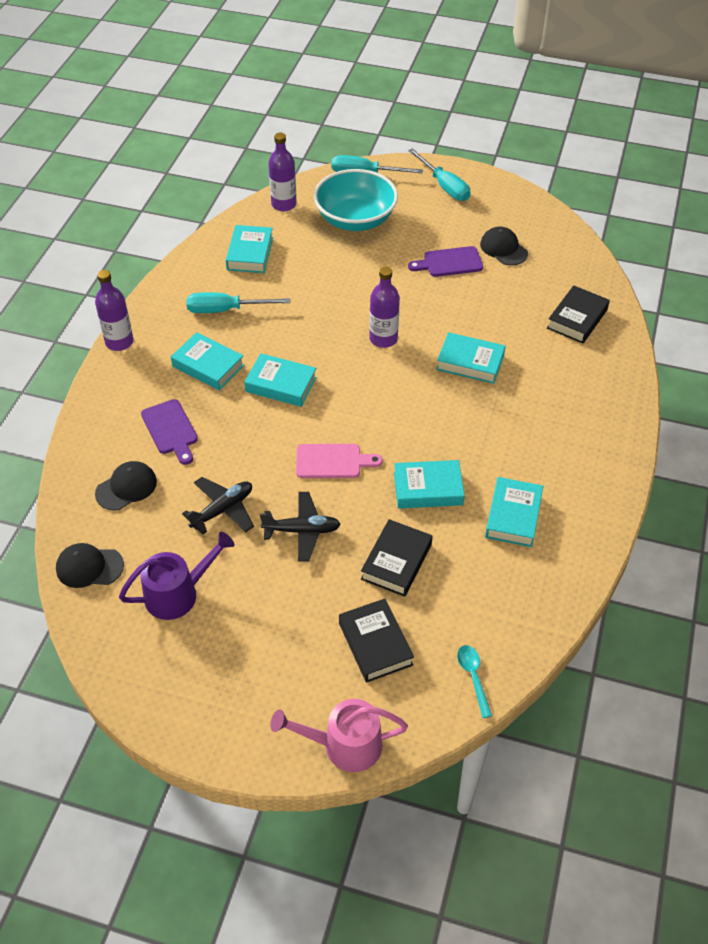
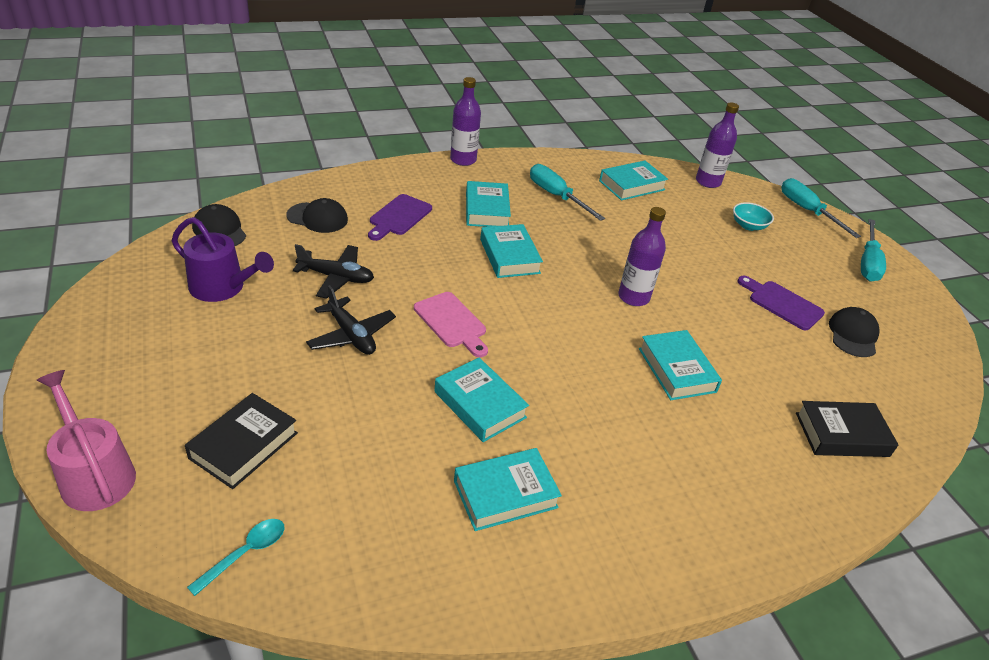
camera: 50 degrees right, 10 degrees down
(355, 219) = (748, 226): turquoise bowl -> turquoise bowl, size x0.44
(396, 562) = (364, 418): black book -> none

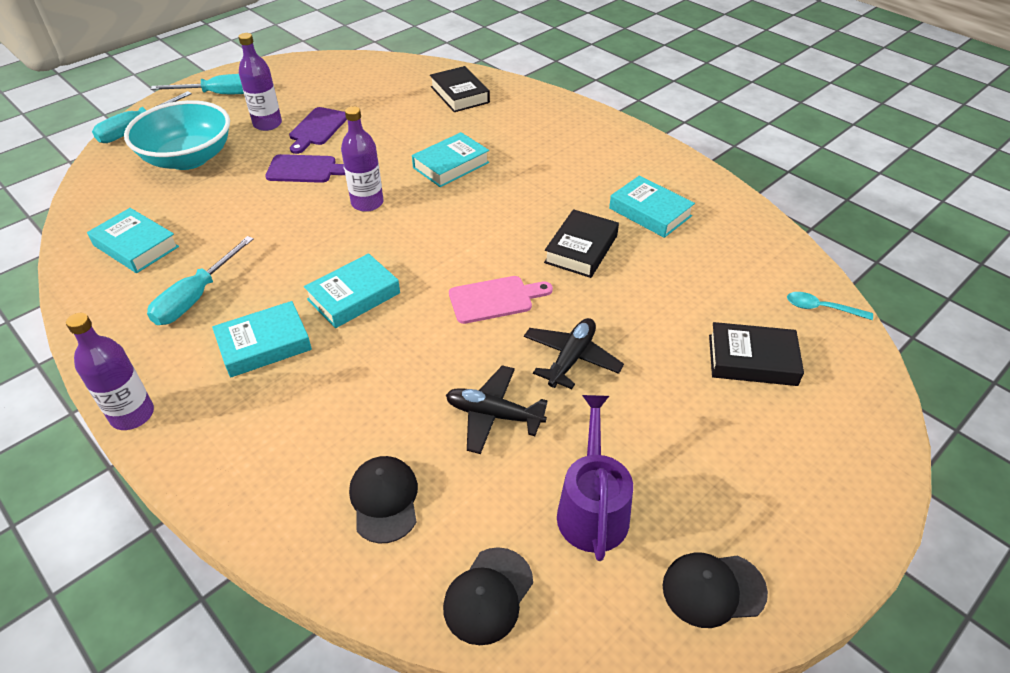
camera: 110 degrees left, 5 degrees up
(94, 474) = (872, 434): pink watering can -> none
(336, 277) = (493, 415): black plane -> black plane turned 60 degrees counterclockwise
(399, 217) = (330, 417): purple cutting board -> purple cutting board (305, 169)
(452, 322) = (495, 299): pink cutting board -> pink cutting board turned 45 degrees clockwise
(480, 404) = (581, 249): turquoise book -> black book
(708, 182) = (99, 195): purple bottle -> purple bottle (267, 124)
(748, 226) = (188, 158): turquoise bowl -> turquoise bowl, size x2.25
(853, 335) = (337, 96): black cap -> black cap (713, 589)

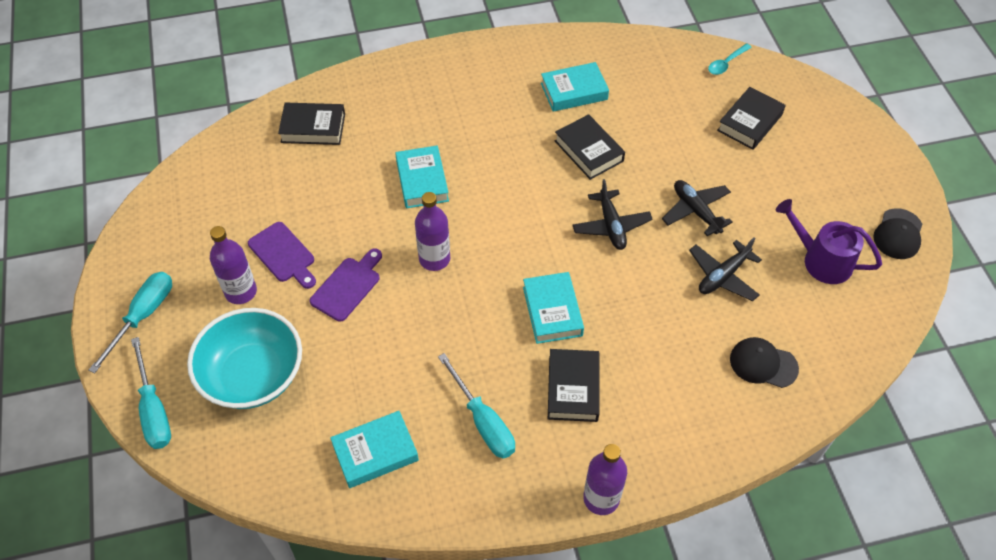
camera: 60 degrees left, 10 degrees up
(264, 344) = (573, 388): turquoise book -> black book
(488, 595) = (857, 338): black cap -> none
(495, 299) = (611, 226): pink cutting board -> black plane

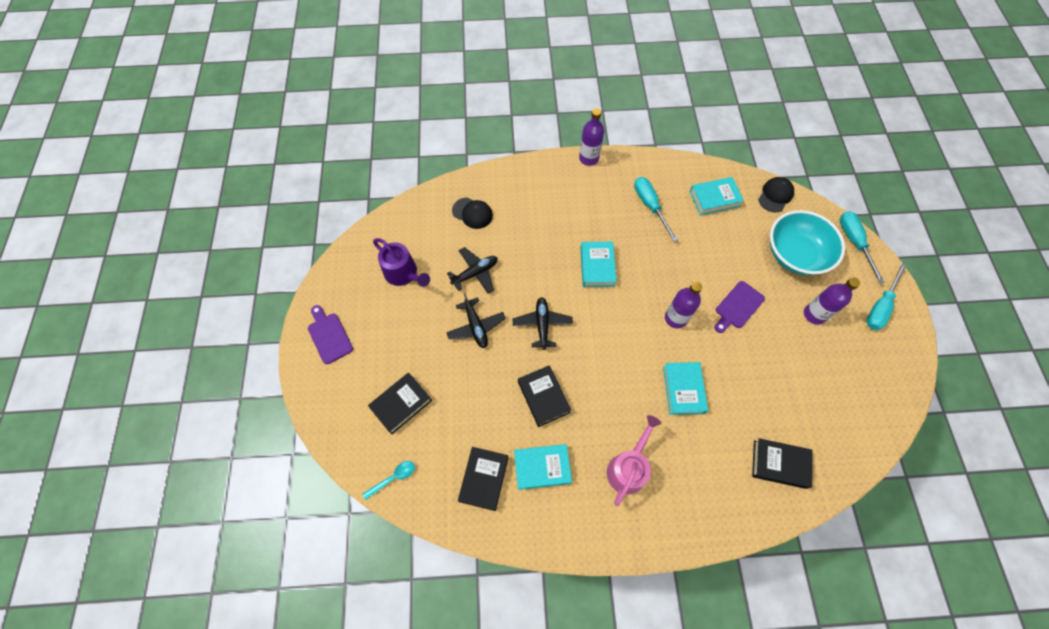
camera: 170 degrees left, 10 degrees up
(283, 254) = (787, 340): purple cutting board -> purple cutting board (329, 336)
(480, 103) = (628, 468): none -> pink watering can
(573, 388) = (593, 216): black book -> black book (484, 479)
(898, 234) = (340, 284): black cap -> black cap (775, 195)

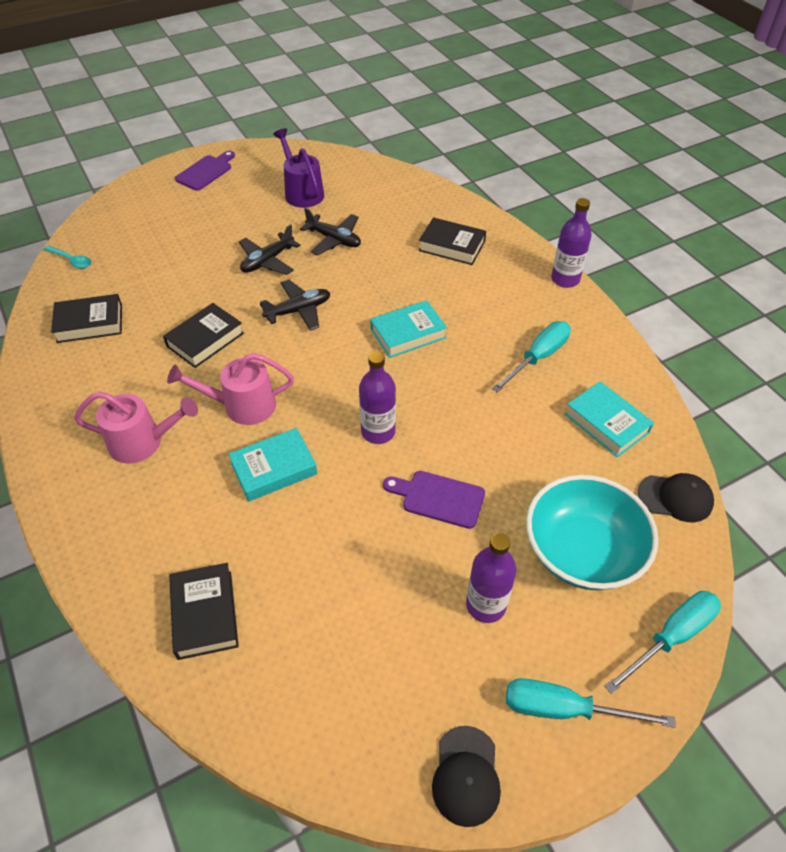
camera: 65 degrees right, 15 degrees down
(401, 404) = (152, 239): black book -> black book (452, 246)
(403, 274) = (302, 192): purple watering can -> purple watering can turned 135 degrees clockwise
(472, 213) = (410, 213): black cap -> black cap (466, 776)
(542, 467) = (118, 364): turquoise book -> none
(620, 392) = (242, 406): none -> pink watering can

